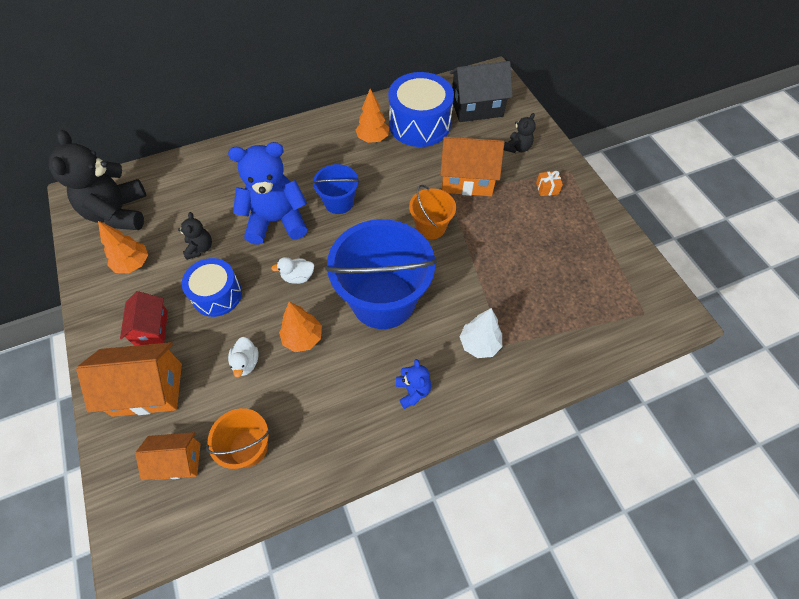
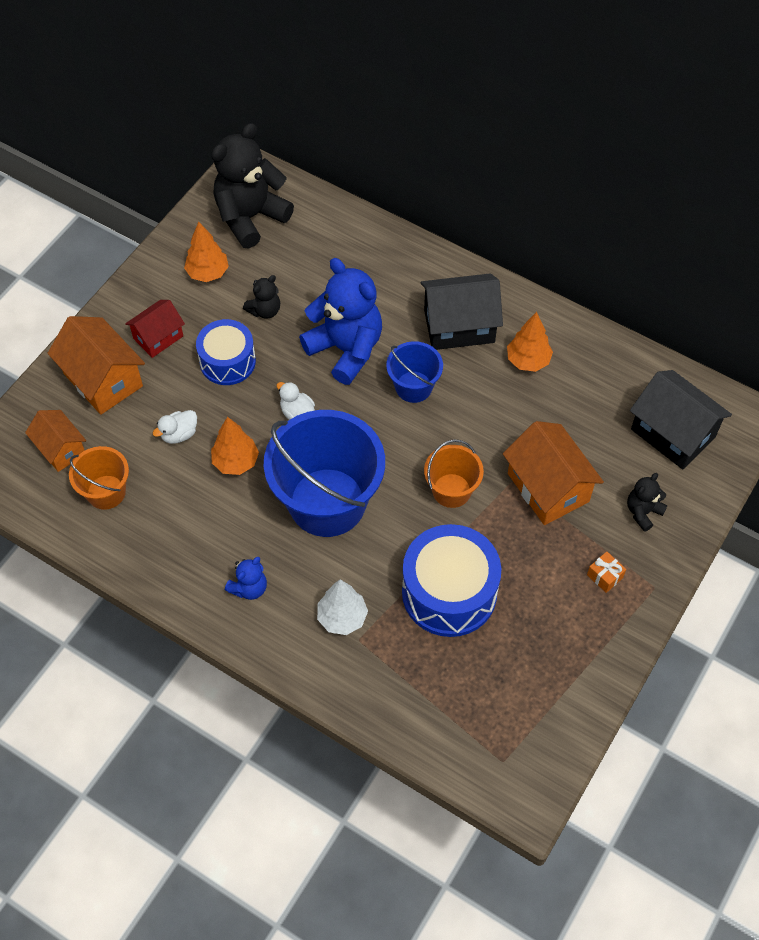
camera: 55 degrees right, 0 degrees up
(317, 155) = (459, 326): none -> black house
(419, 124) = (591, 392): blue drum -> blue drum (449, 592)
(517, 148) = (643, 512): black teddy bear -> black teddy bear turned 135 degrees clockwise

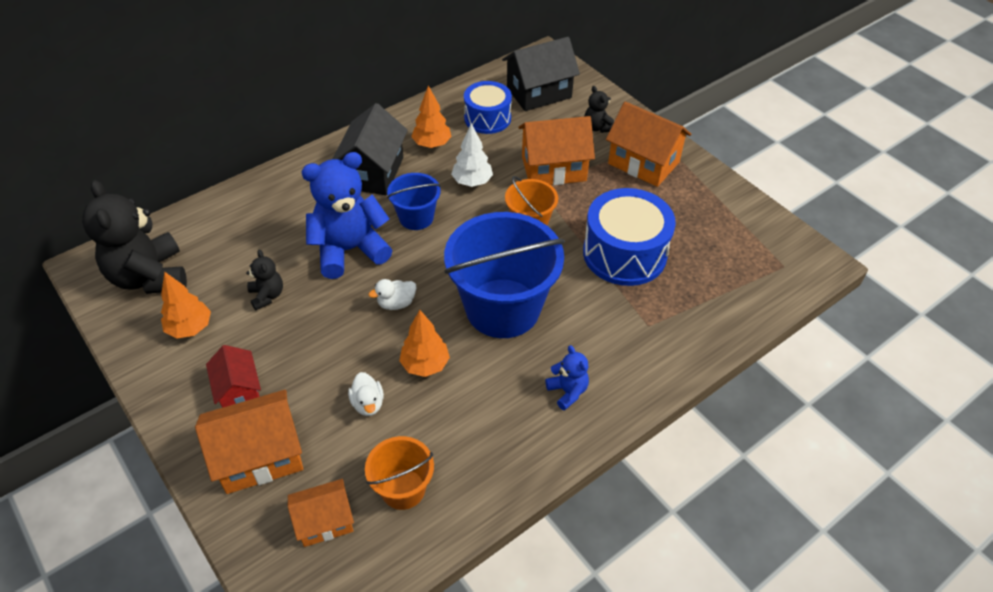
camera: 70 degrees left, 10 degrees down
(227, 361) = (306, 340): blue drum -> blue drum (487, 118)
(342, 617) = (623, 330): white tree -> white tree (472, 182)
(604, 576) = (643, 163): orange gift -> orange house

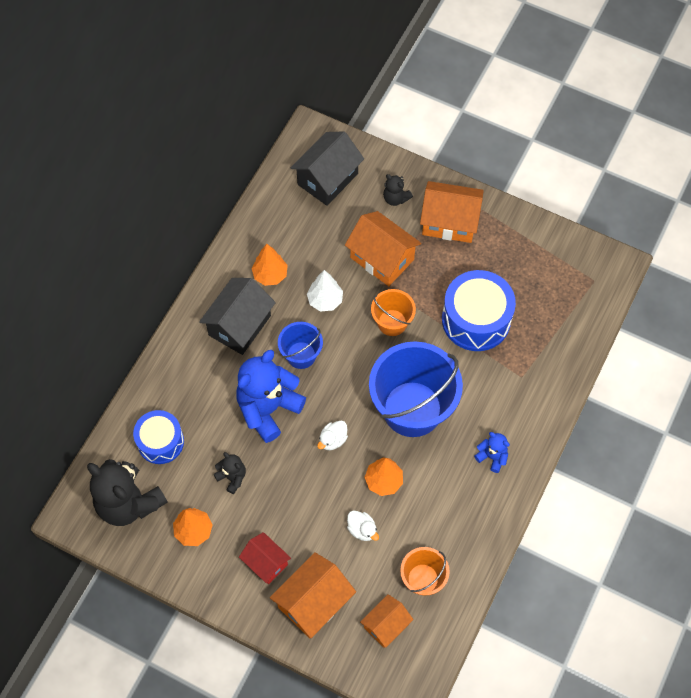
camera: 25 degrees left, 15 degrees up
(373, 172) = (240, 325): black house -> black house turned 45 degrees clockwise
(487, 118) = (300, 226): blue drum -> blue drum (160, 442)
(553, 168) = (382, 258): orange house -> orange house turned 75 degrees clockwise

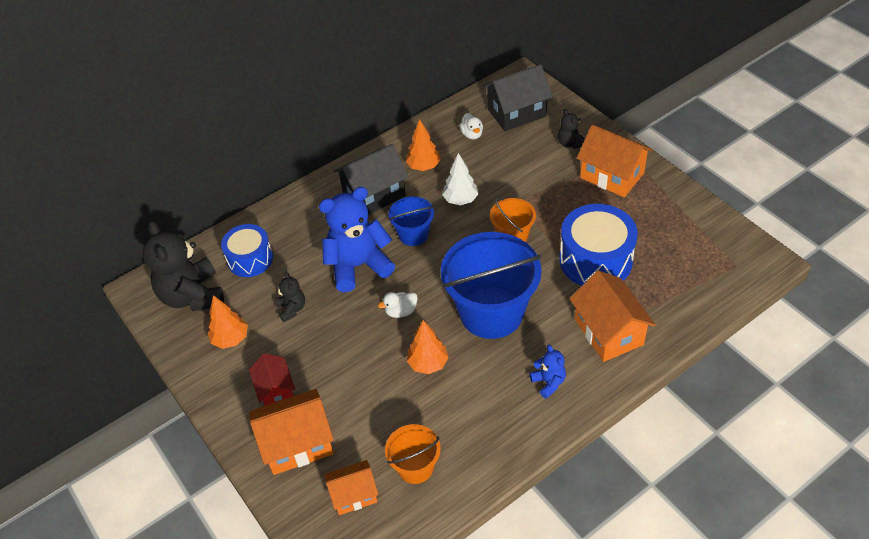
camera: 30 degrees right, 15 degrees down
(362, 529) = (382, 398): white duck -> white duck (472, 134)
(382, 258) = (532, 184): orange house -> orange house (608, 332)

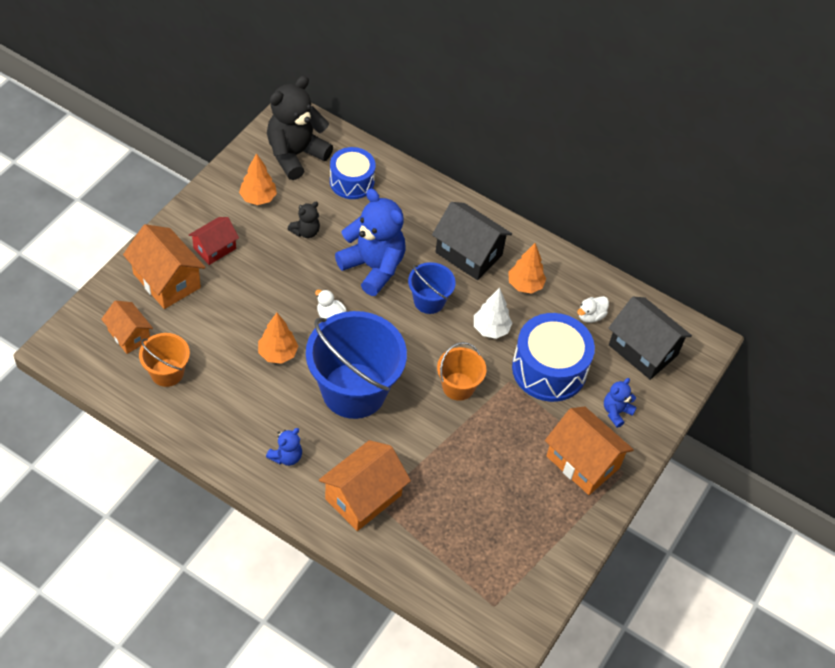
camera: 60 degrees right, 5 degrees up
(570, 143) = (616, 412): black teddy bear -> blue teddy bear
(595, 260) = (453, 468): blue drum -> blue drum (549, 369)
(612, 175) = (583, 462): orange house -> orange house turned 60 degrees counterclockwise

